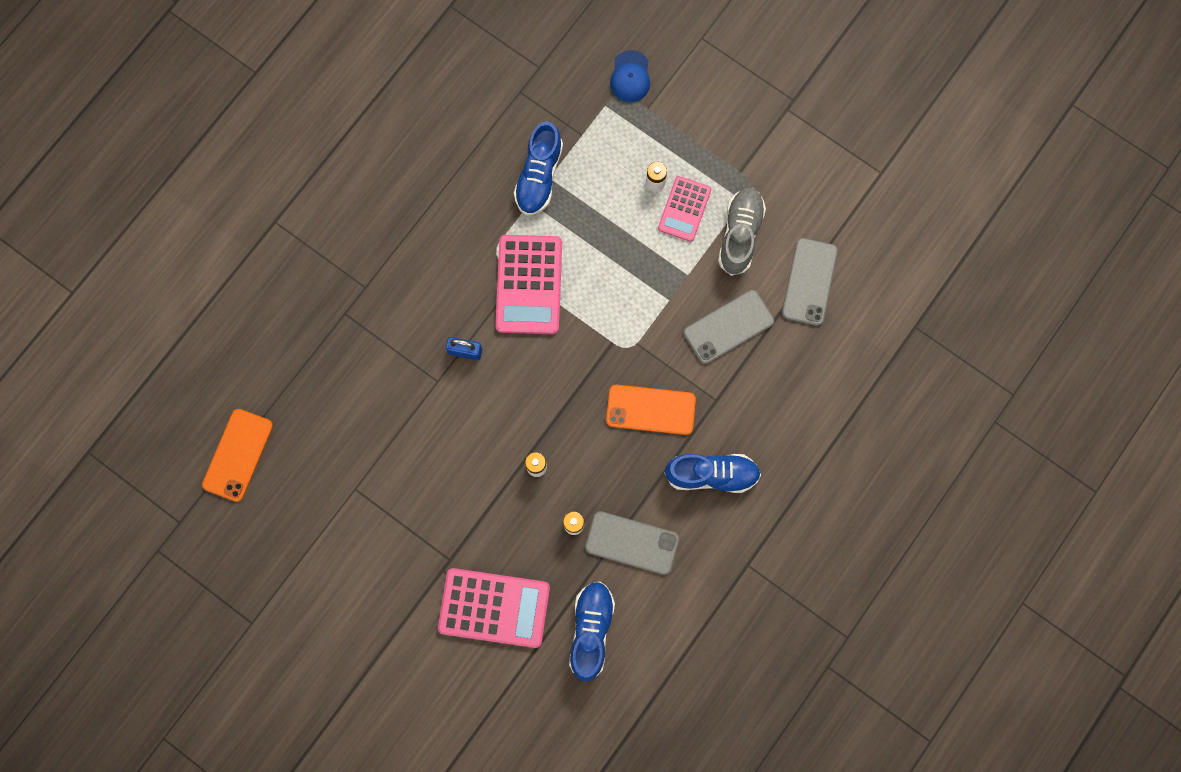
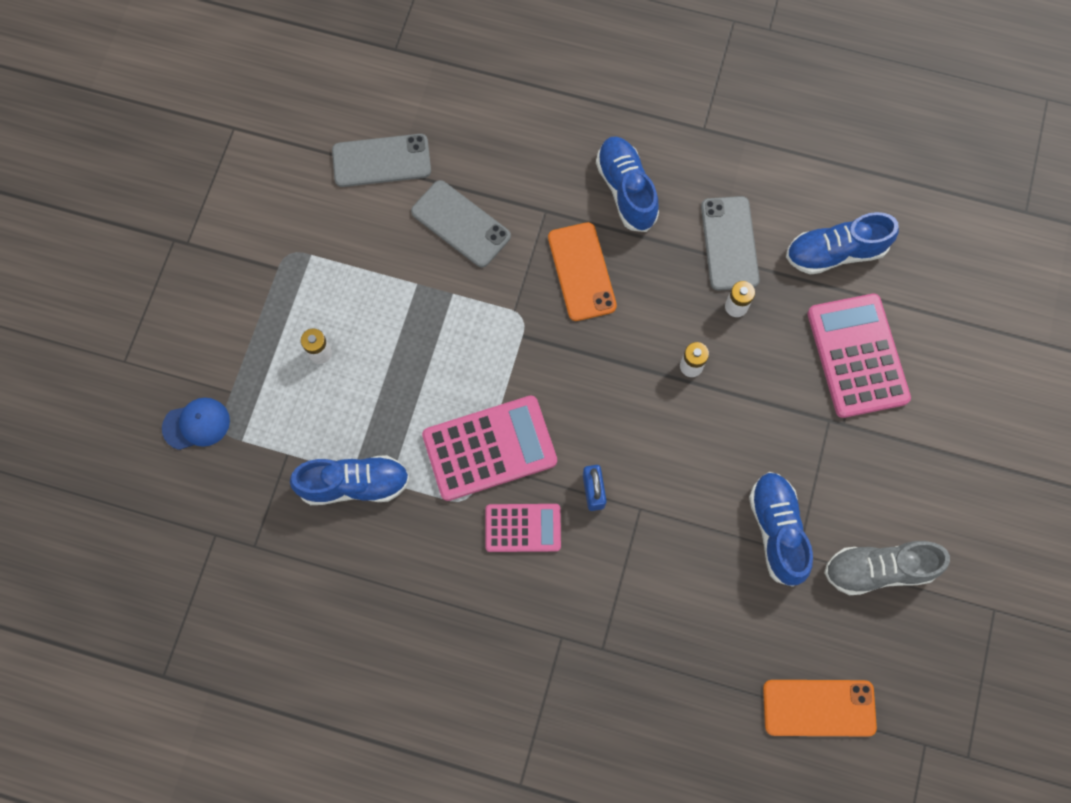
camera: 110 degrees left, 5 degrees down
(379, 479) = (776, 530): none -> blue shoe
(684, 209) = (341, 312): pink calculator -> pink calculator (523, 528)
(740, 234) = (351, 245): grey shoe -> grey shoe (878, 569)

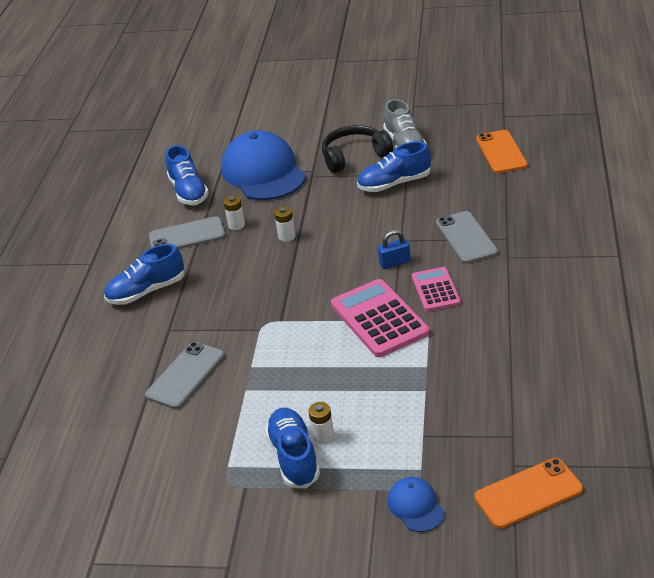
camera: 95 degrees left, 35 degrees down
(354, 484) = (435, 387): blue shoe -> blue shoe (294, 457)
(381, 161) = (126, 440): grey phone -> grey phone (466, 237)
(581, 272) = (220, 301): orange phone -> orange phone (528, 493)
(857, 356) = (263, 172): pink calculator -> blue cap
(866, 489) = (354, 156): none -> black headphones

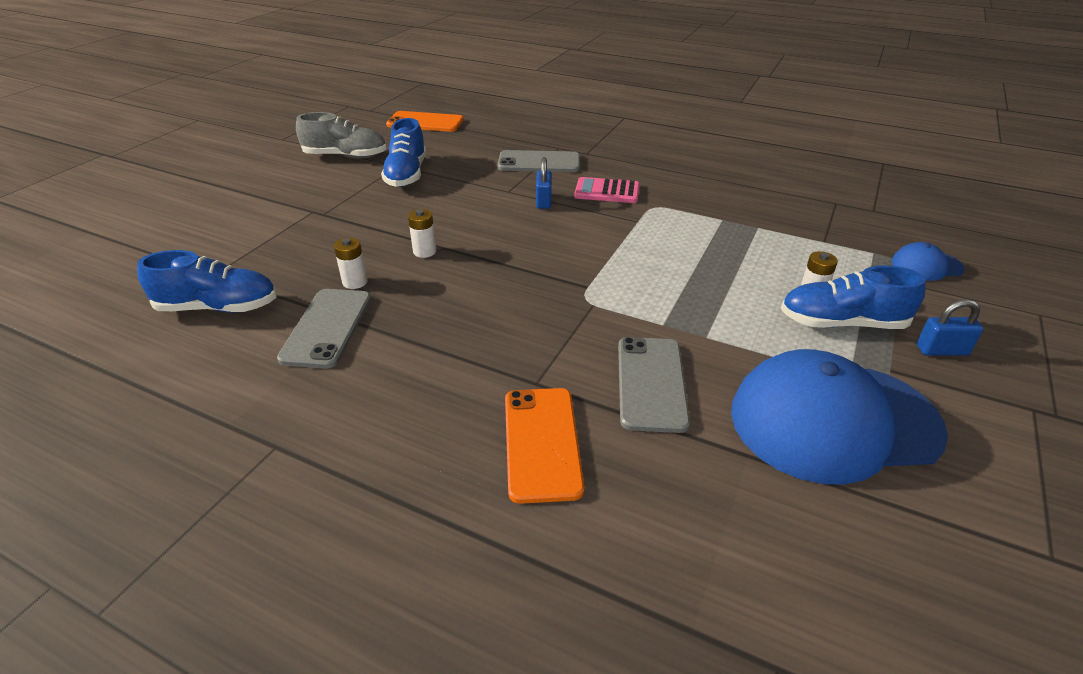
camera: 75 degrees left, 0 degrees up
(147, 291) = (423, 390): blue shoe -> none
(185, 375) = (651, 383): grey phone -> grey phone turned 45 degrees clockwise
(263, 172) = (265, 242): blue cap -> blue cap (833, 421)
(282, 516) = (941, 350): none -> blue padlock
(354, 156) = (323, 183): black headphones -> none
(379, 319) = (630, 227): pink calculator -> none
(528, 493) = (911, 212): orange phone -> orange phone (542, 442)

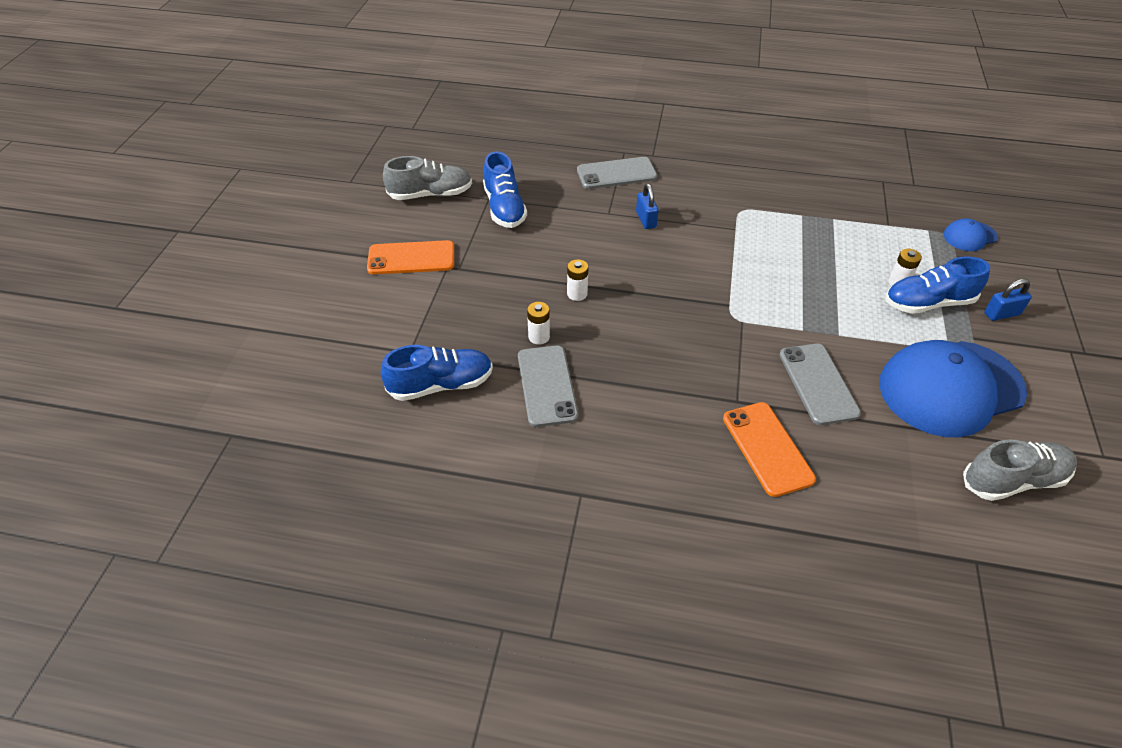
camera: 15 degrees left, 10 degrees up
(425, 122) = (479, 137): orange phone -> orange phone (411, 258)
(607, 191) = (694, 199): pink calculator -> none
(885, 559) = (1013, 480): none -> grey shoe

